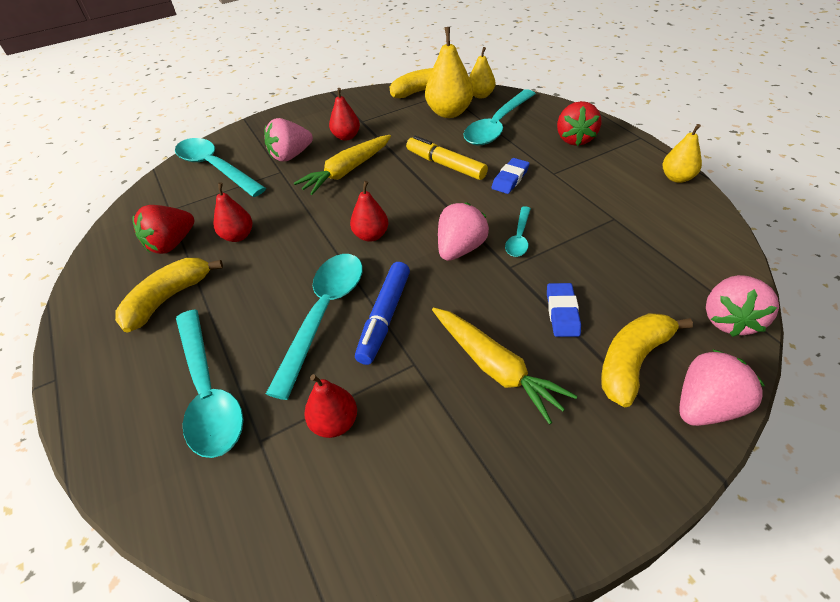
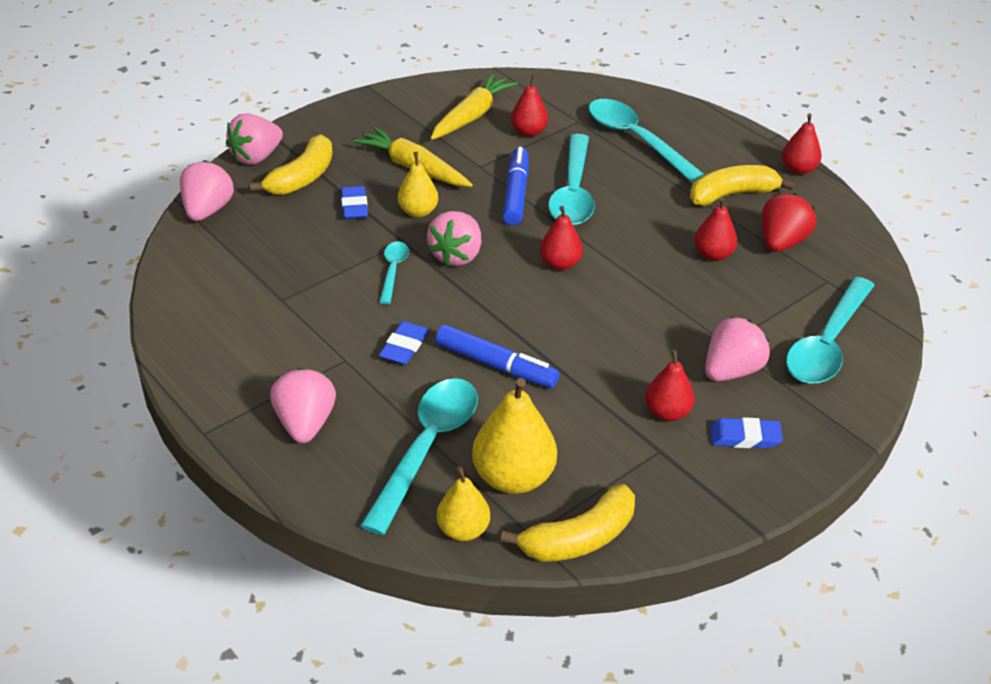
camera: 165 degrees right, 5 degrees down
(72, 327) = (798, 169): none -> red pear
(168, 299) = (732, 195): yellow banana -> yellow banana turned 135 degrees counterclockwise
(215, 168) = (827, 344): turquoise spoon -> turquoise spoon turned 90 degrees clockwise
(310, 124) = (744, 437): none -> blue eraser
(347, 171) = (632, 347): yellow carrot -> yellow carrot (472, 116)
(445, 165) = (496, 365): yellow marker -> blue marker
(575, 139) = (305, 423): red strawberry -> pink strawberry
(677, 178) = (183, 359): yellow pear -> yellow pear (418, 212)

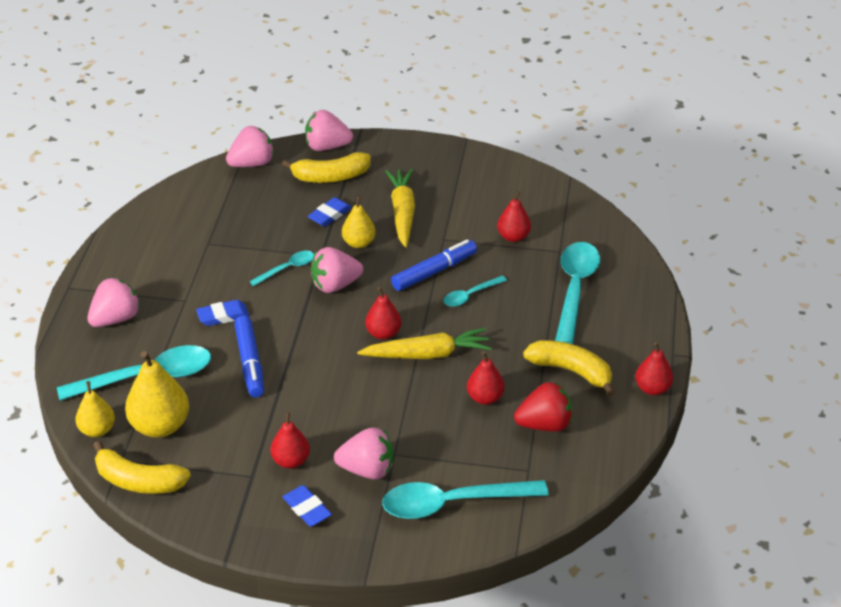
camera: 50 degrees right, 0 degrees up
(472, 116) = (496, 202): yellow carrot -> yellow carrot (427, 354)
(573, 192) = (470, 295): turquoise spoon -> turquoise spoon, size x0.51

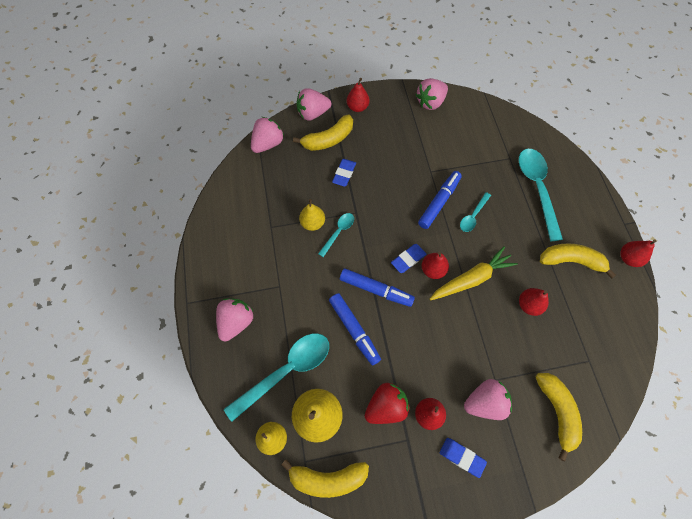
camera: 20 degrees left, 25 degrees up
(223, 316) = (314, 292): blue eraser -> blue eraser (408, 259)
(300, 333) = (376, 290): none -> blue marker
(335, 285) = (379, 236): pink strawberry -> pink strawberry (430, 102)
(359, 243) = (376, 193): yellow pear -> yellow pear (313, 223)
(402, 213) = (392, 156): yellow carrot -> none
(452, 503) = (557, 411): turquoise spoon -> yellow banana
(513, 237) = (474, 155): red pear -> red pear (357, 107)
(544, 424) = (579, 315): red strawberry -> red strawberry (386, 406)

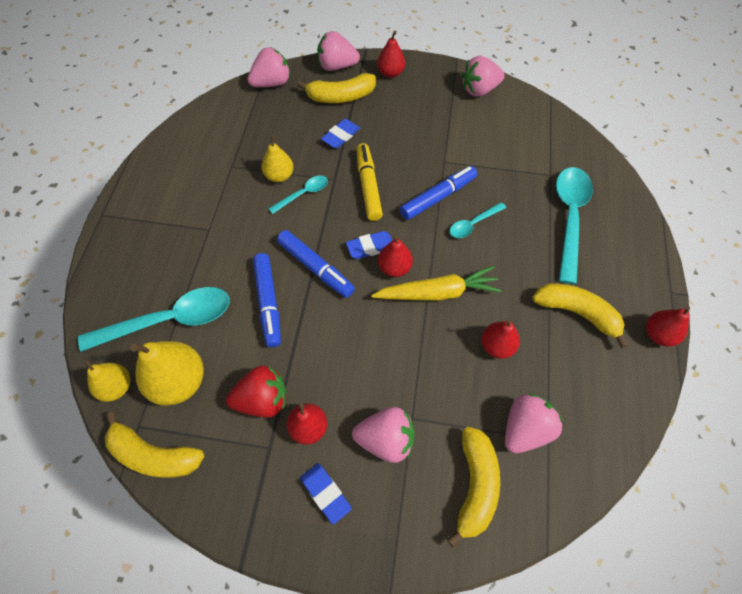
camera: 20 degrees right, 5 degrees down
(236, 322) = (143, 251): pink strawberry -> pink strawberry (525, 429)
(384, 210) = (368, 186): none -> yellow marker

